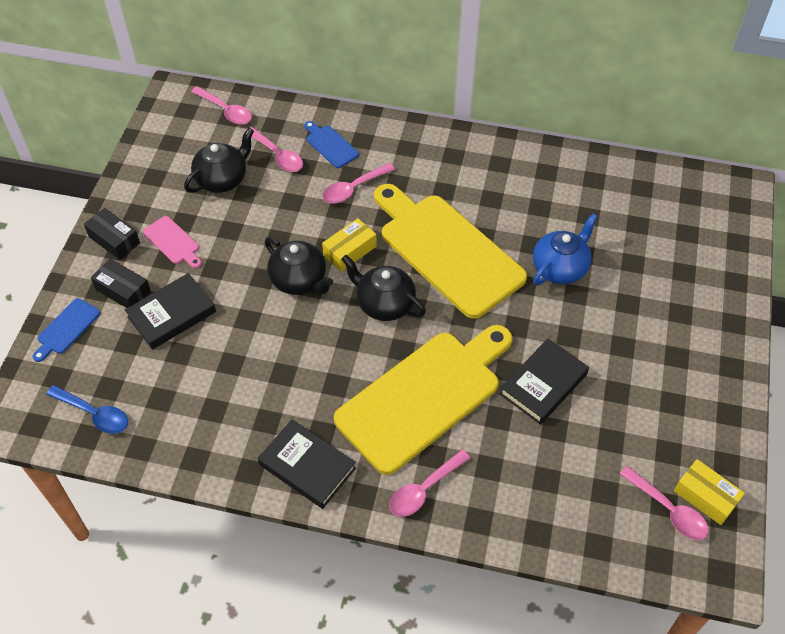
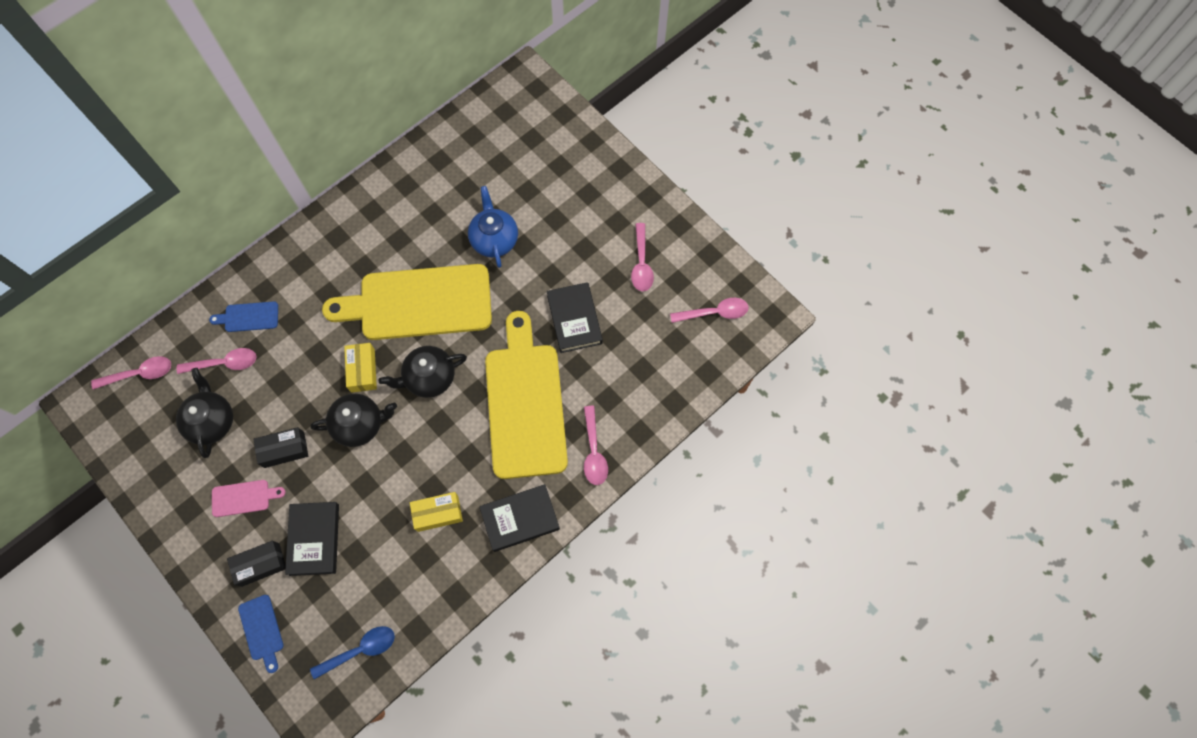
camera: 55 degrees left, 15 degrees up
(114, 240) = (202, 544): black box -> black box (284, 450)
(353, 189) = (306, 329): pink spoon -> pink spoon (641, 264)
(705, 496) = (721, 284): yellow box -> yellow box (438, 513)

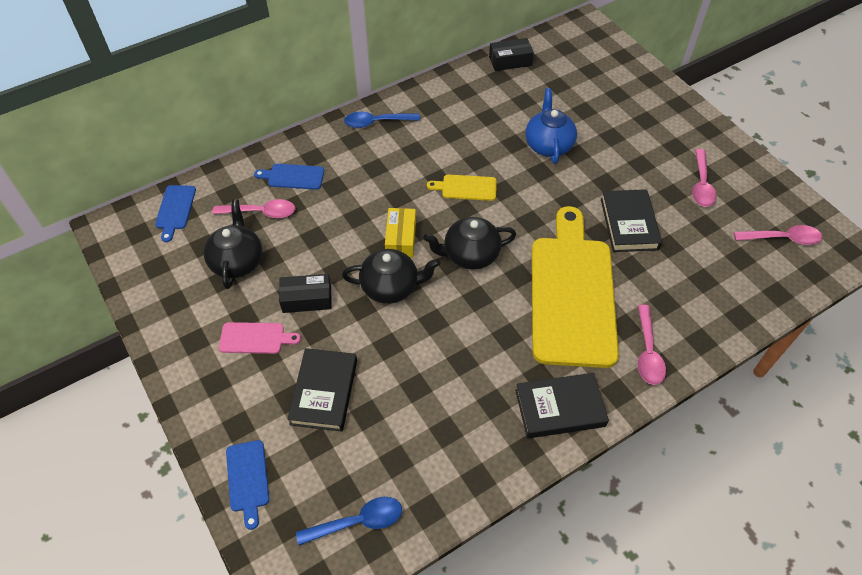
camera: 10 degrees right, 15 degrees down
(140, 374) = (175, 210): pink spoon -> blue cutting board
(260, 564) = (260, 408): black box -> black box (510, 61)
(321, 238) = (376, 122): none -> blue spoon
(418, 303) = (466, 188): yellow cutting board -> yellow cutting board, size x0.40
(438, 513) = (466, 387): yellow box -> none

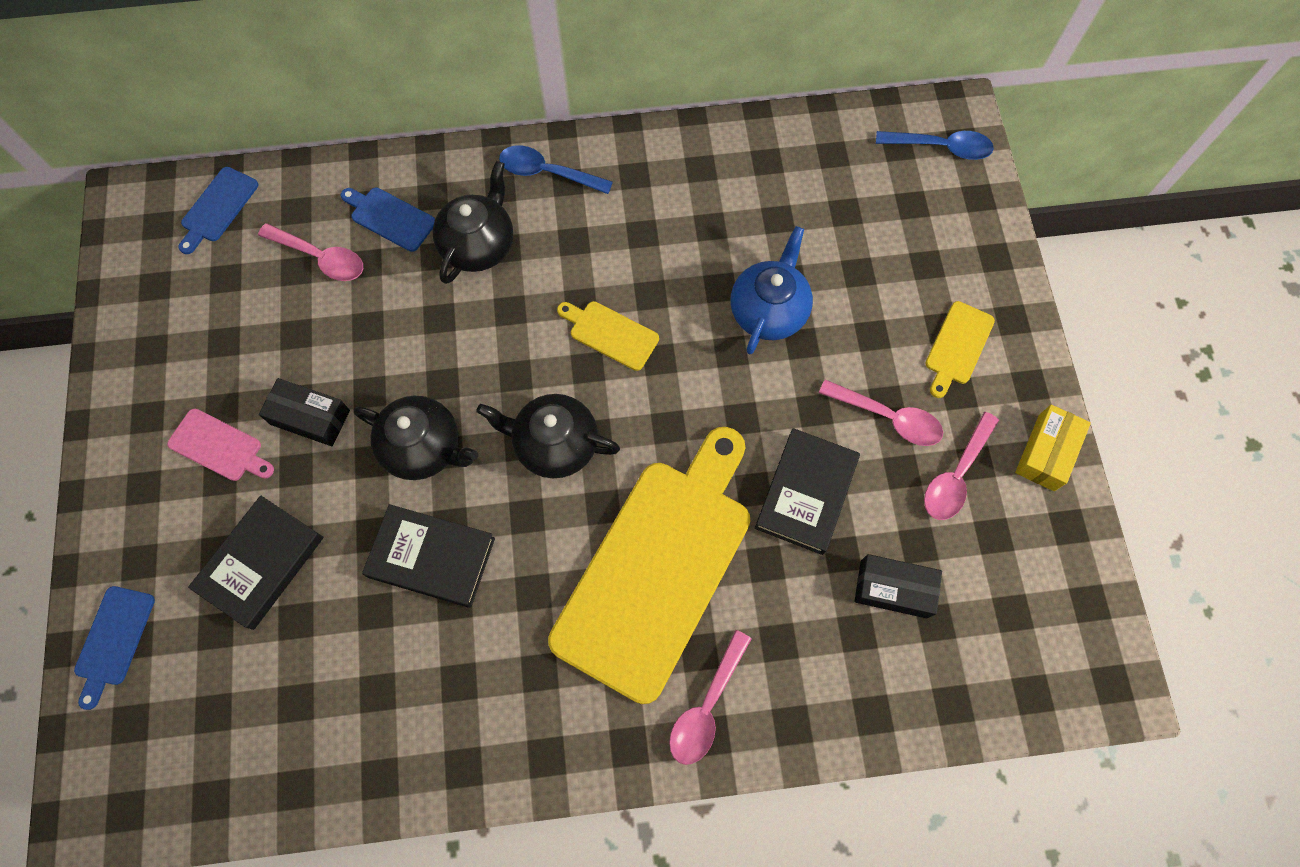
camera: 25 degrees right, 15 degrees up
(237, 261) = (254, 322): black teapot -> black teapot (479, 245)
(358, 521) = (208, 761): blue spoon -> blue spoon (941, 147)
(401, 238) = (478, 377): yellow box -> yellow box (1046, 452)
(510, 61) = (799, 140): black box -> black box (893, 589)
(560, 408) = (539, 731): black book -> black book (431, 557)
(660, 126) = (957, 346): none -> yellow cutting board
(782, 238) = (1021, 619): pink spoon -> pink spoon (888, 418)

